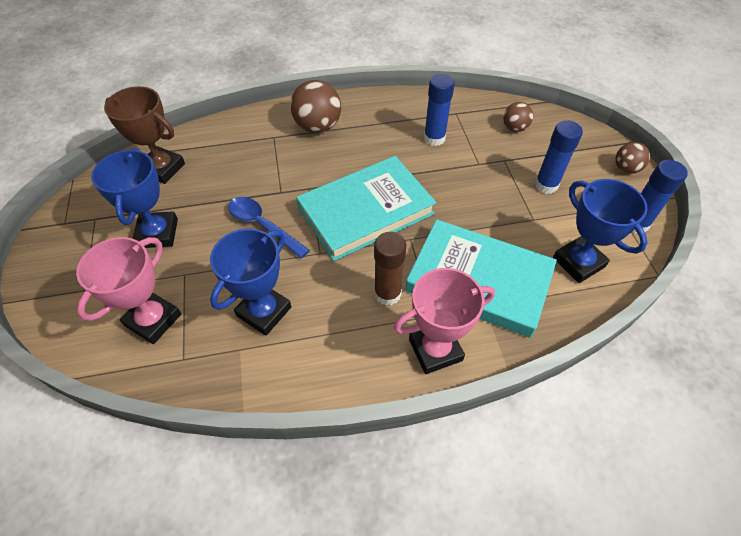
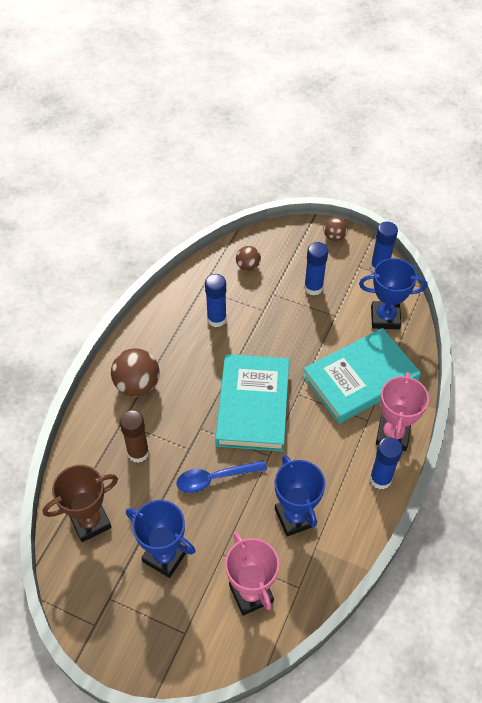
camera: 55 degrees left, 0 degrees up
(368, 367) = (380, 479): none -> blue glue stick
(387, 294) = (333, 435): brown glue stick -> brown glue stick (138, 453)

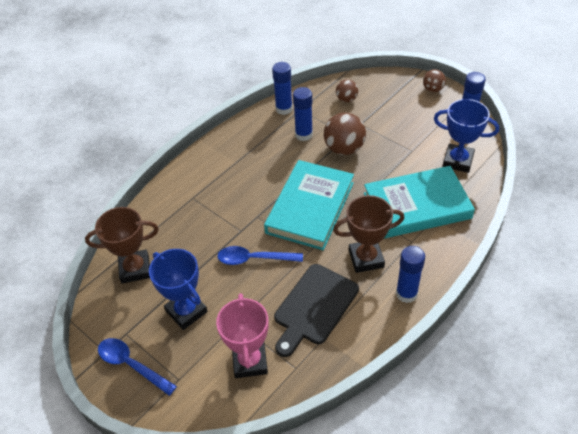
camera: 20 degrees right, 5 degrees down
(129, 631) = (131, 365): none -> blue spoon
(137, 385) = (217, 172): brown ball -> brown ball (344, 148)
(138, 453) = (196, 224): brown glue stick -> none
(295, 517) = (314, 307): blue trophy -> black cutting board
(313, 288) = (399, 125): blue glue stick -> blue glue stick (284, 109)
(329, 450) = (366, 258): none -> brown trophy
(392, 435) = (431, 259): pink trophy -> none

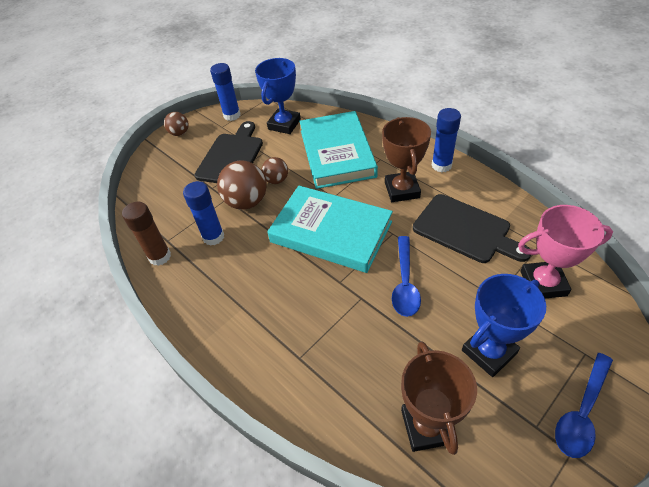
camera: 85 degrees left, 0 degrees up
(284, 109) = (160, 256): blue glue stick -> brown glue stick
(346, 99) = (167, 198): brown ball -> brown ball (276, 180)
(403, 129) = (231, 156): none -> black cutting board

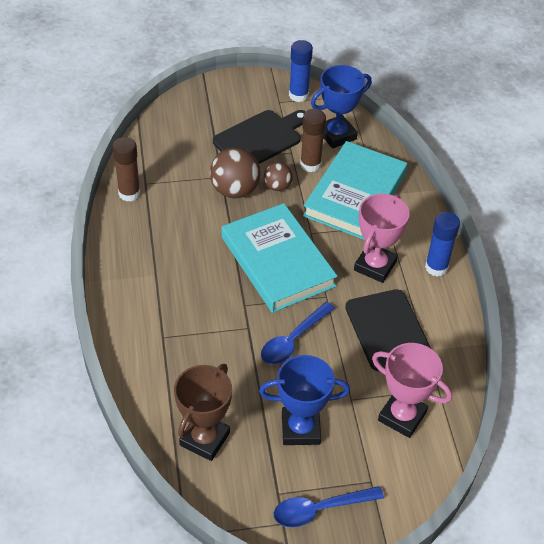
camera: 30 degrees right, 0 degrees up
(179, 133) = (236, 85): brown ball -> none
(213, 237) = (182, 204): blue glue stick -> none
(285, 152) = (310, 164): none -> brown glue stick
(402, 190) = (375, 266): brown trophy -> pink trophy

